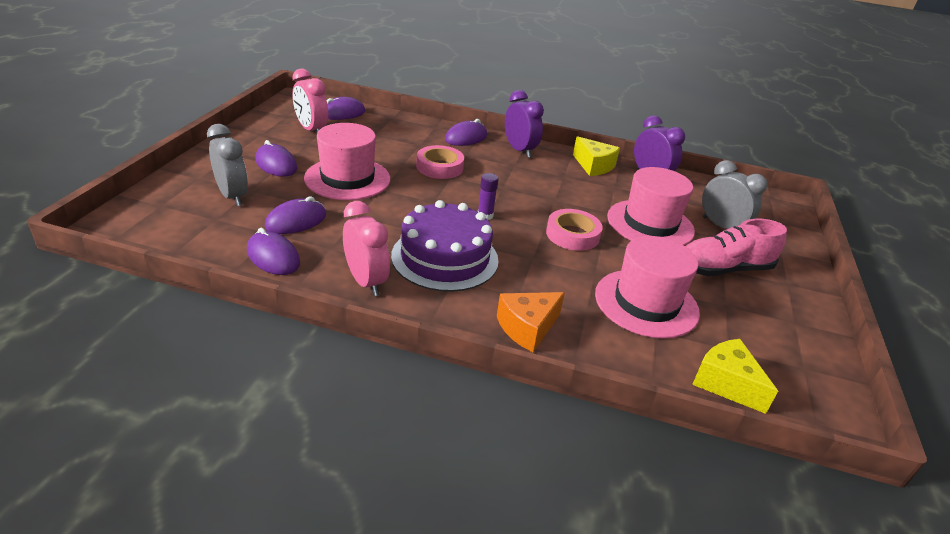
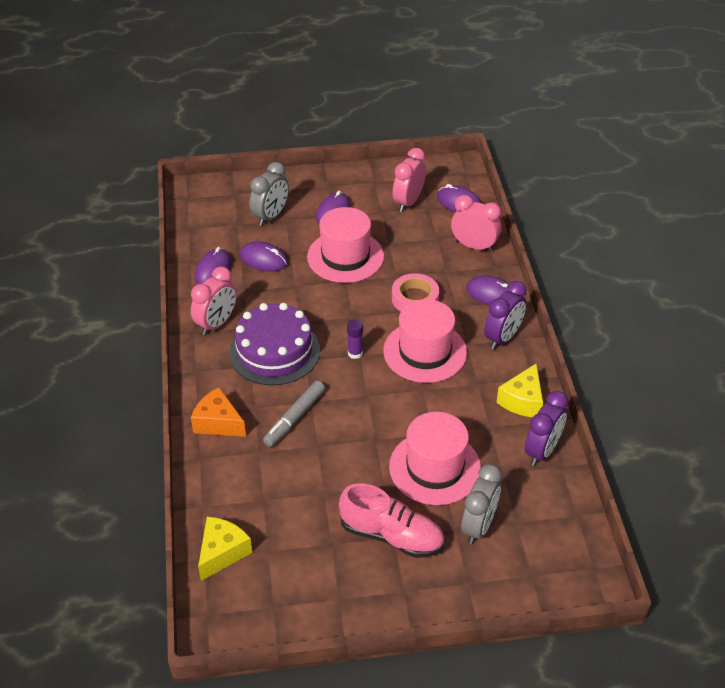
camera: 70 degrees right, 10 degrees up
(402, 125) = (474, 246): none -> pink clock
(550, 275) = (295, 418): none -> grey marker
(572, 235) = (368, 416): pink tape -> none
(646, 303) = (297, 487): pink hat -> pink hat (425, 352)
(723, 269) = (391, 535): pink shoe -> pink shoe turned 150 degrees clockwise

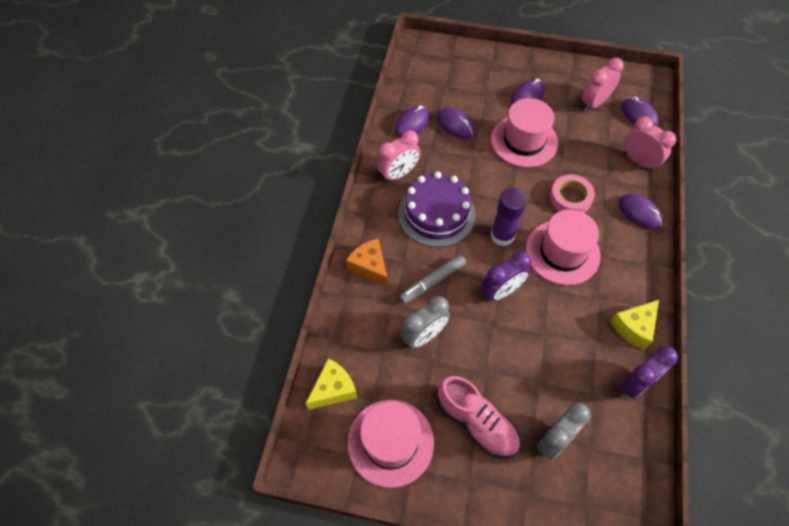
camera: 20 degrees right, 15 degrees up
(271, 216) = (474, 86): grey clock -> grey clock (424, 336)
(355, 353) = (502, 235): purple glue stick -> purple glue stick, size x1.83
(435, 467) = (535, 368): pink hat -> pink hat (390, 442)
(503, 338) = (636, 259): purple clock -> purple clock (501, 291)

